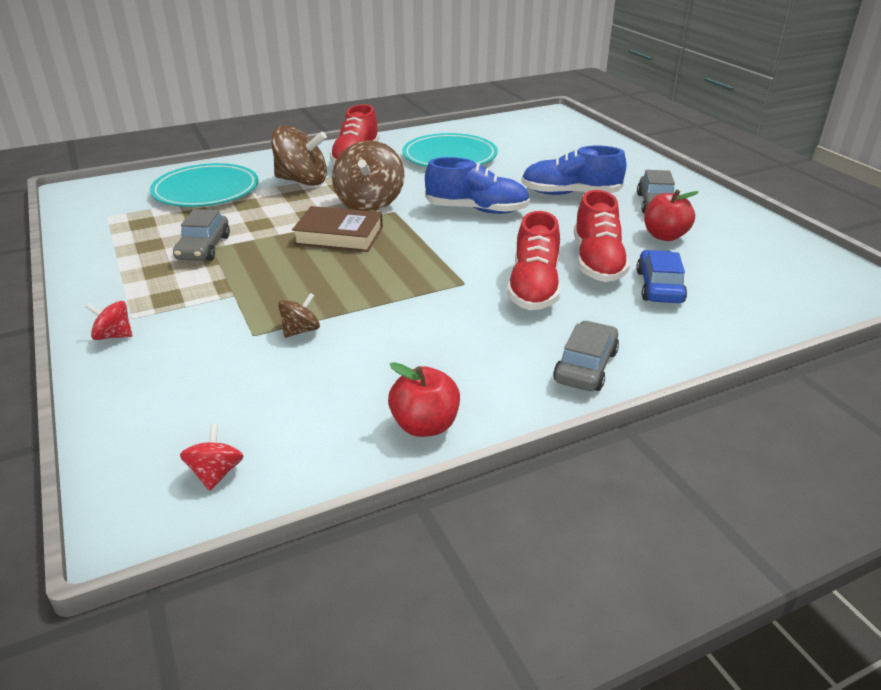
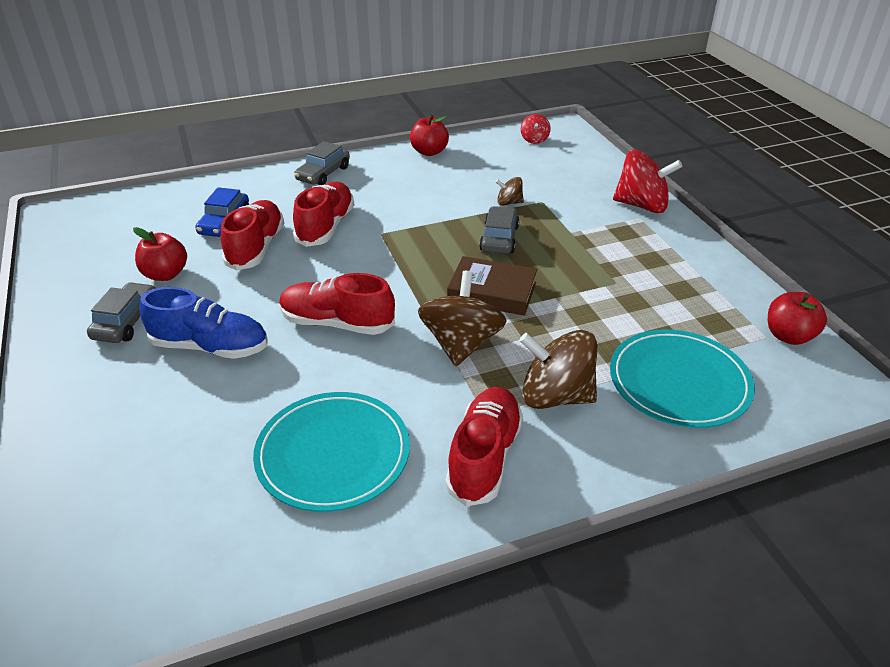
camera: 175 degrees left, 5 degrees up
(86, 217) = (788, 336): none -> red apple
(114, 336) = (641, 205): red spinning top -> red spinning top, size x2.03
(203, 248) = (624, 283): grey car -> grey car (499, 238)
(301, 330) = (509, 203): brown spinning top -> brown spinning top turned 45 degrees clockwise
(477, 210) = (337, 323): blue shoe -> red shoe

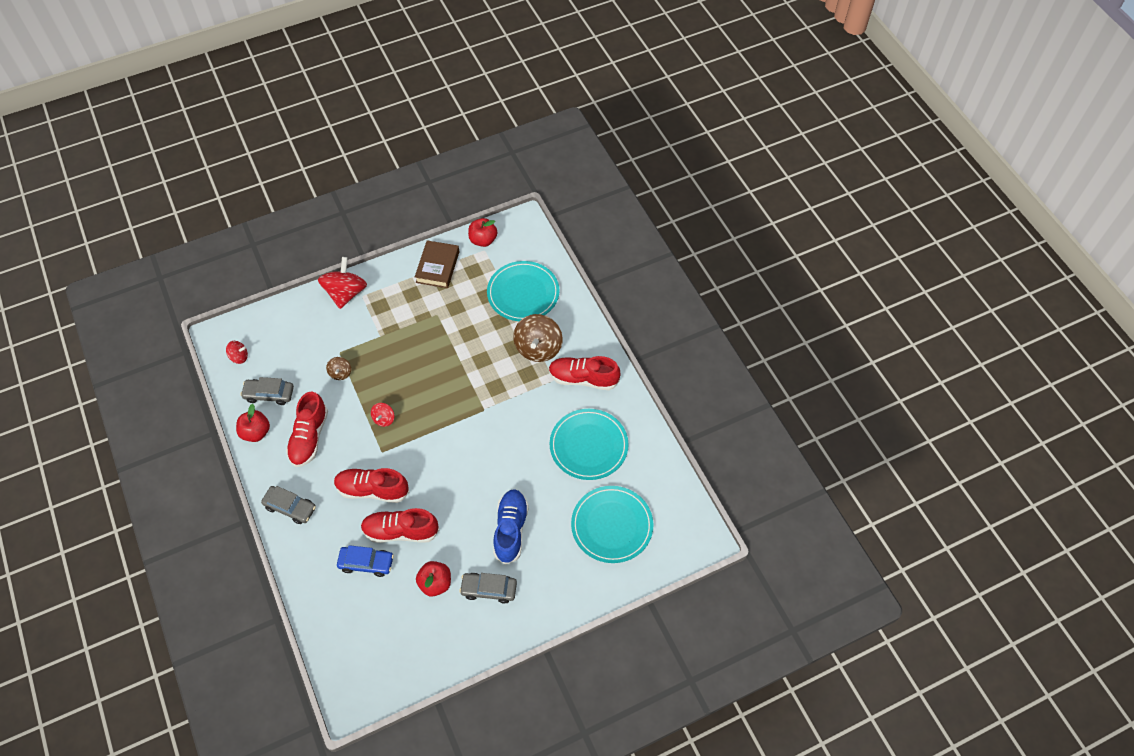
camera: 95 degrees left, 20 degrees up
(156, 475) = (612, 525): none -> turquoise plate
(337, 323) = (484, 462): red shoe -> red shoe (309, 437)
(432, 235) = (384, 419): none -> red spinning top
(461, 344) = (499, 394): brown spinning top -> none
(492, 292) = (449, 380): brown book -> brown book (437, 267)
(499, 238) = (388, 378): grey car -> grey car (269, 394)

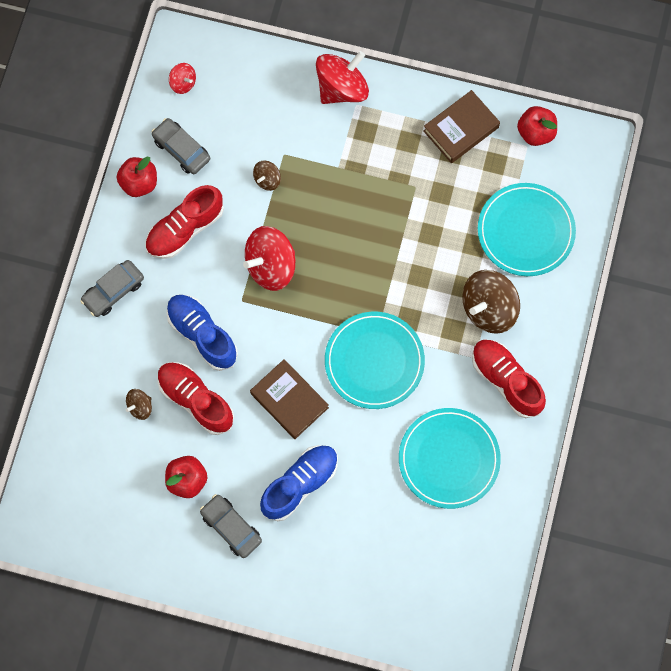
camera: 40 degrees right, 15 degrees up
(290, 507) = (113, 291): grey car -> grey car turned 75 degrees clockwise
(366, 563) = (140, 406): blue car -> brown spinning top
(372, 490) = (202, 335): red shoe -> blue shoe
(384, 419) = (271, 266): red spinning top -> red spinning top, size x2.03
(462, 486) = (289, 400): none -> brown book
(612, 525) = (400, 561): turquoise plate -> turquoise plate (374, 361)

